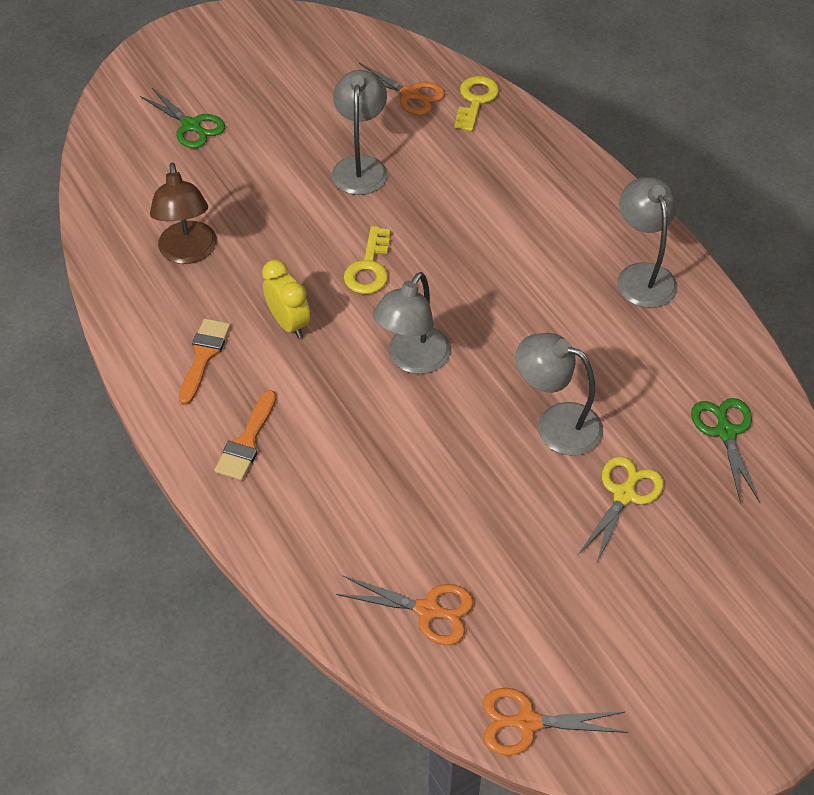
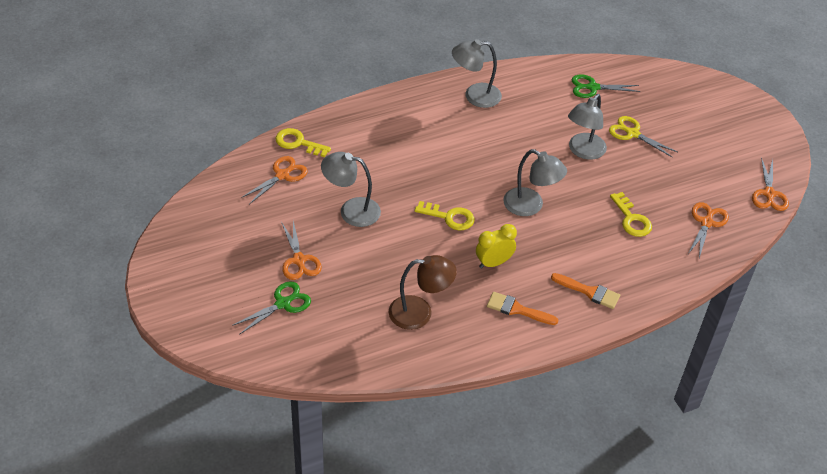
camera: 85 degrees left, 5 degrees down
(264, 130) = (299, 260): none -> orange scissors
(412, 496) = (631, 219): none -> yellow key

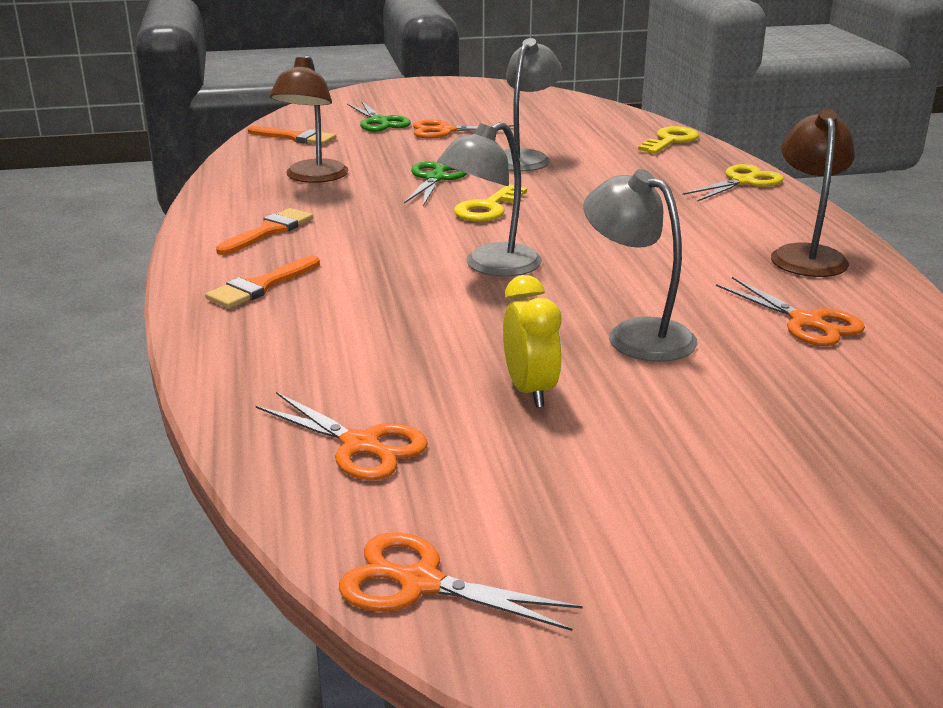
camera: 105 degrees right, 20 degrees down
(282, 175) = (604, 131): orange scissors -> orange scissors (806, 322)
(334, 346) = (296, 137): none -> orange brush
(475, 96) = (806, 255): grey lamp -> brown lamp
(493, 263) = (374, 226): yellow clock -> yellow clock (530, 391)
(592, 87) = (872, 379): green scissors -> green scissors (435, 178)
(631, 219) = (416, 354): yellow key -> none
(632, 133) = (698, 403): yellow scissors -> yellow scissors (743, 181)

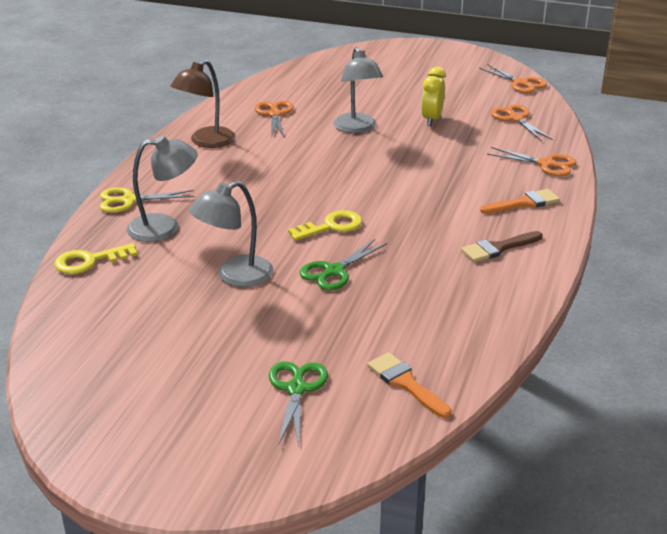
camera: 150 degrees left, 5 degrees up
(269, 231) = (498, 248): orange brush -> brown brush
(313, 177) = (430, 304): brown lamp -> none
(445, 131) = (250, 345): orange scissors -> orange scissors (546, 164)
(491, 266) = (381, 181): grey lamp -> grey lamp (164, 227)

